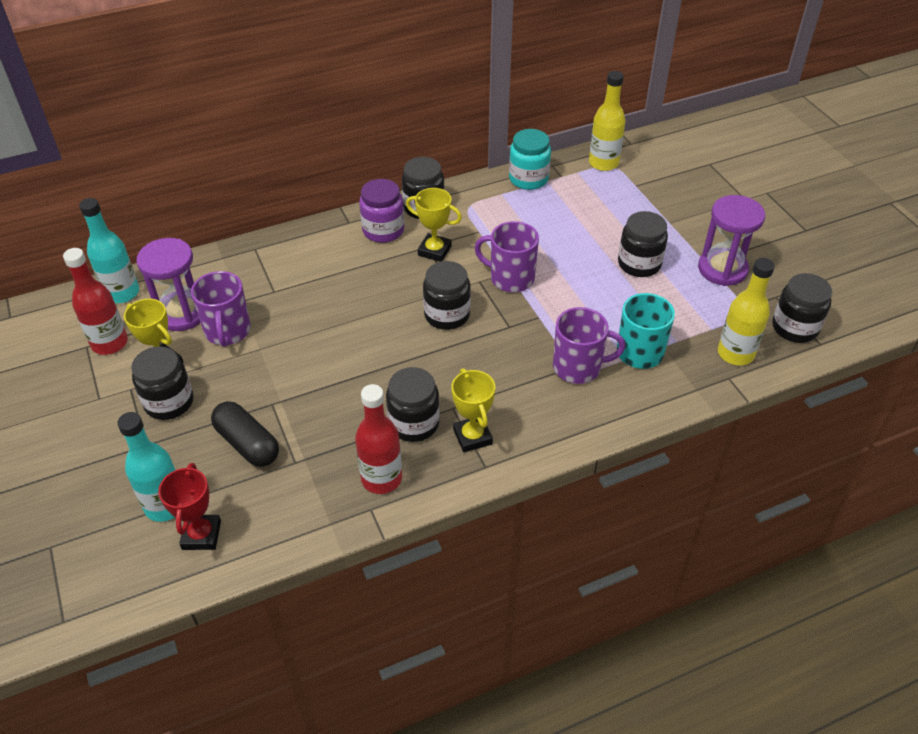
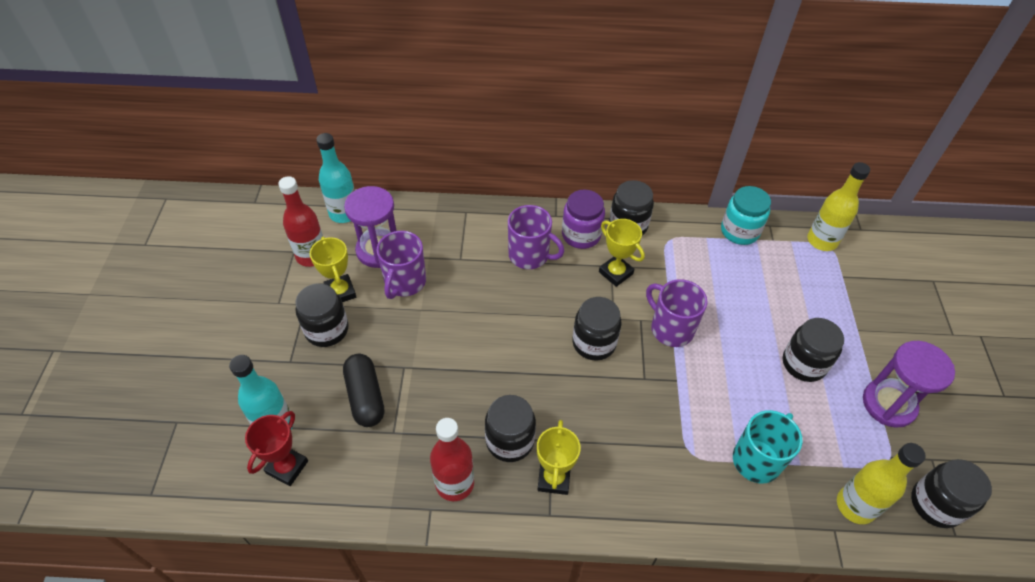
camera: 25 degrees right, 5 degrees up
(578, 367) = (688, 450): purple mug -> purple mug (529, 255)

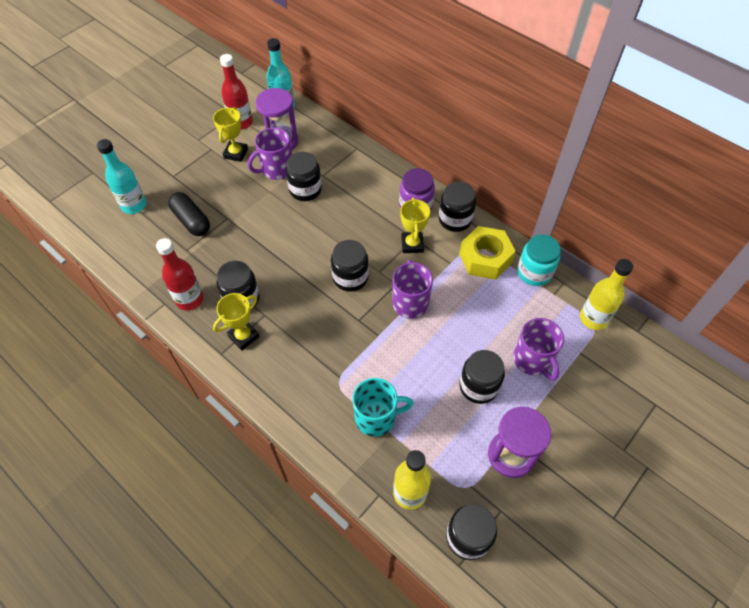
camera: 40 degrees right, 5 degrees up
(287, 467) = (119, 231): red trophy -> none
(327, 330) = (208, 170): black jar -> black jar (305, 190)
(365, 397) = (191, 221): black capsule -> black capsule turned 60 degrees counterclockwise
(529, 255) = (368, 199): purple mug -> purple mug (532, 360)
(689, 244) = (485, 258): none -> yellow nut

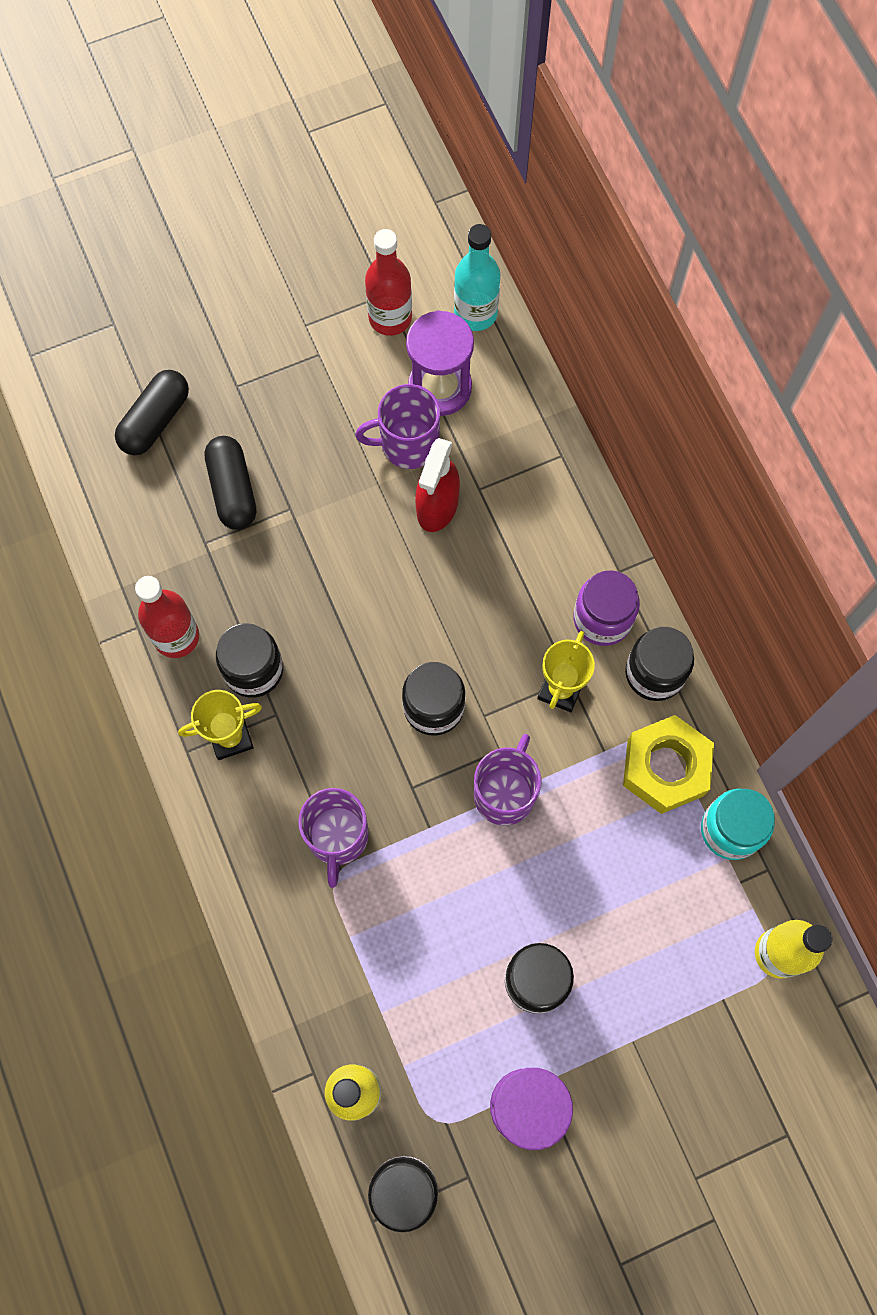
camera: 25 degrees right, 15 degrees up
(134, 205) = (155, 420): turquoise bottle -> black capsule
(236, 153) = (355, 382): yellow trophy -> none
(305, 190) = (437, 507): black jar -> red spray bottle
(376, 418) = (363, 959): turquoise mug -> none
(532, 360) = (641, 977): purple mug -> purple mug (337, 837)

